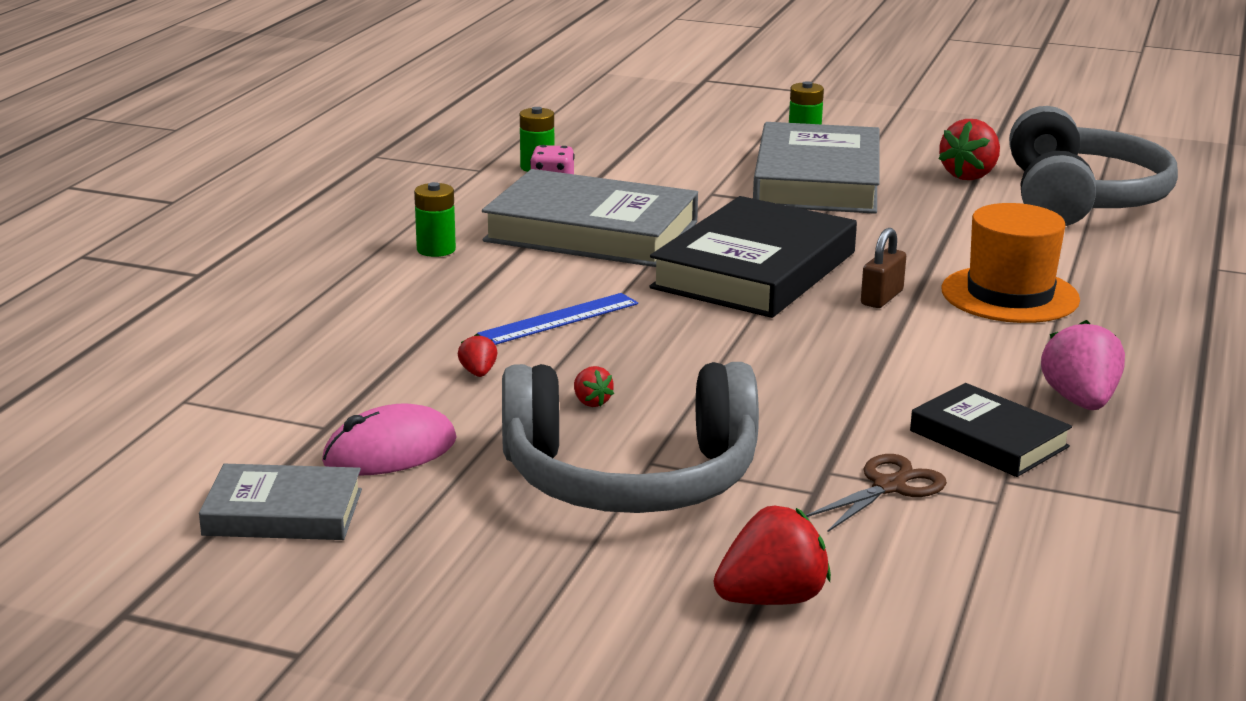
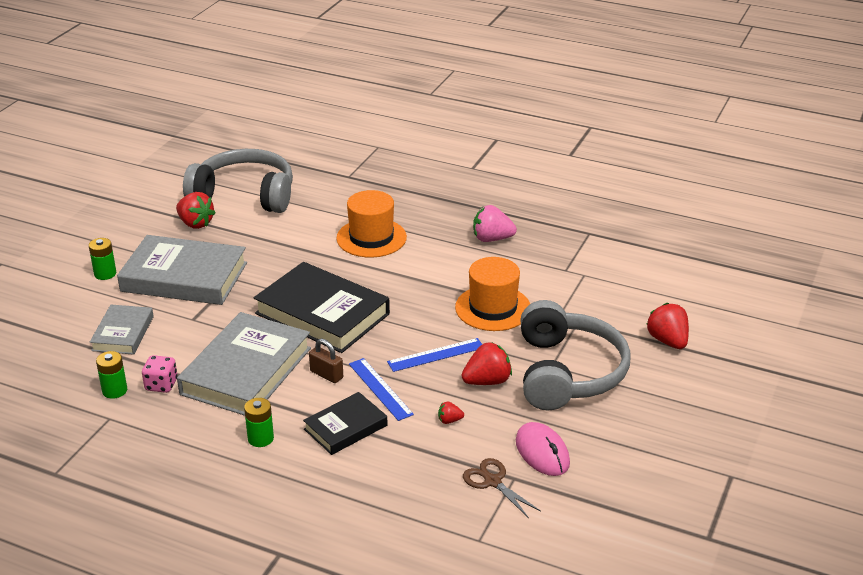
camera: 85 degrees left, 10 degrees up
(283, 512) = (608, 488): grey book -> grey book (123, 333)
(591, 402) = (487, 381): red strawberry -> red strawberry, size x2.02
(661, 358) = (436, 355): none -> blue ruler
(826, 405) = (493, 308): none -> orange hat
(882, 298) = (368, 276): brown padlock -> brown padlock (326, 374)
(889, 487) = (572, 300): brown scissors -> brown scissors (492, 482)
(988, 439) = (528, 268): black book -> black book (345, 427)

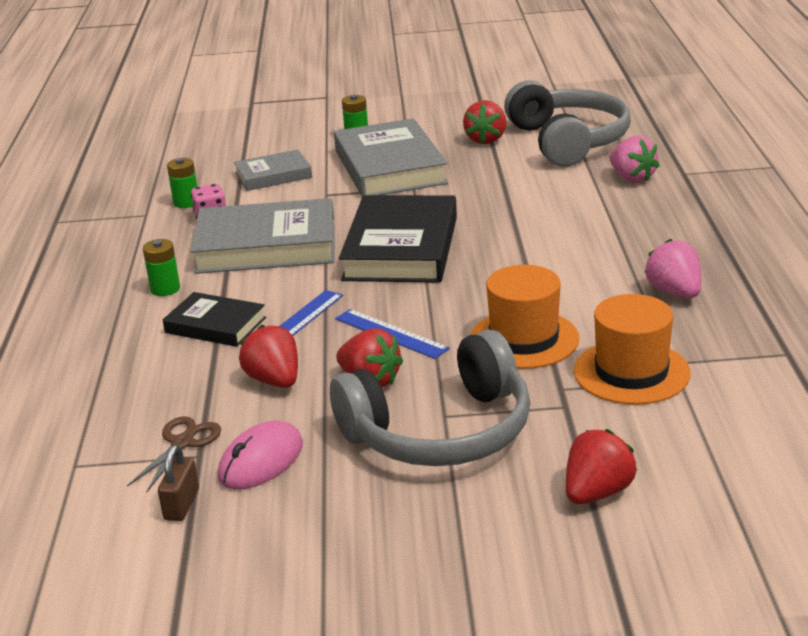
camera: 65 degrees right, 5 degrees down
(326, 374) = (296, 286): brown padlock -> brown padlock (182, 504)
(332, 195) = (632, 178): none -> pink strawberry
(371, 238) = (577, 225): orange hat -> orange hat (631, 372)
(449, 420) = (274, 380): red strawberry -> red strawberry, size x2.02

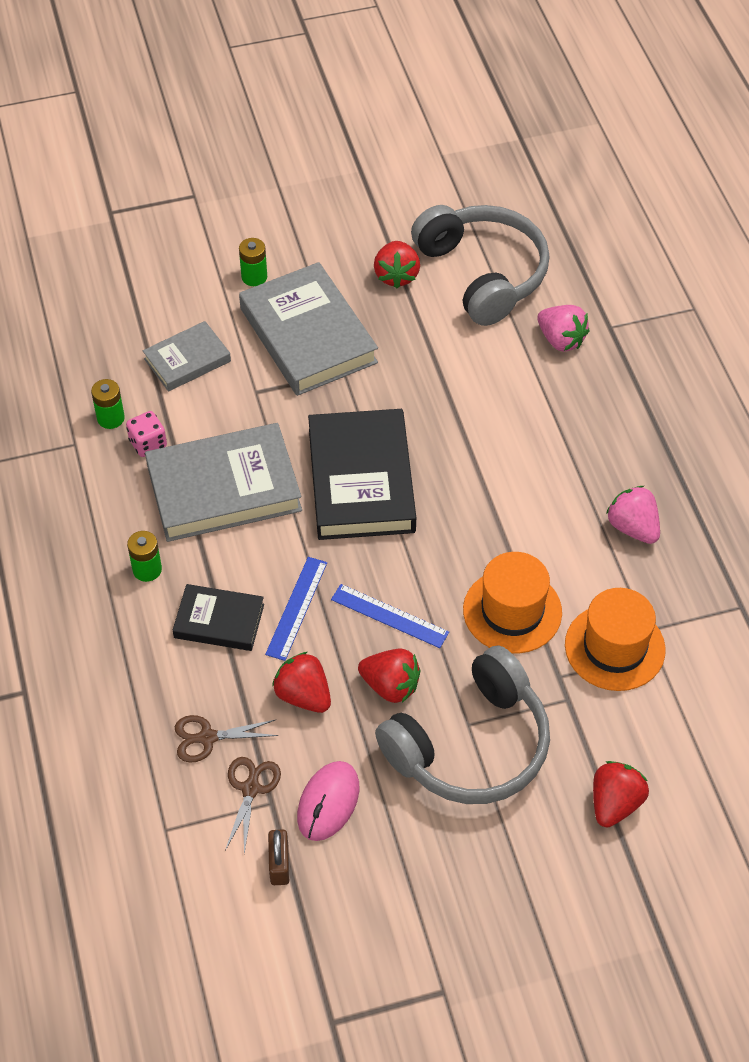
camera: 15 degrees left, 25 degrees up
(158, 402) = (207, 738): none -> brown scissors

